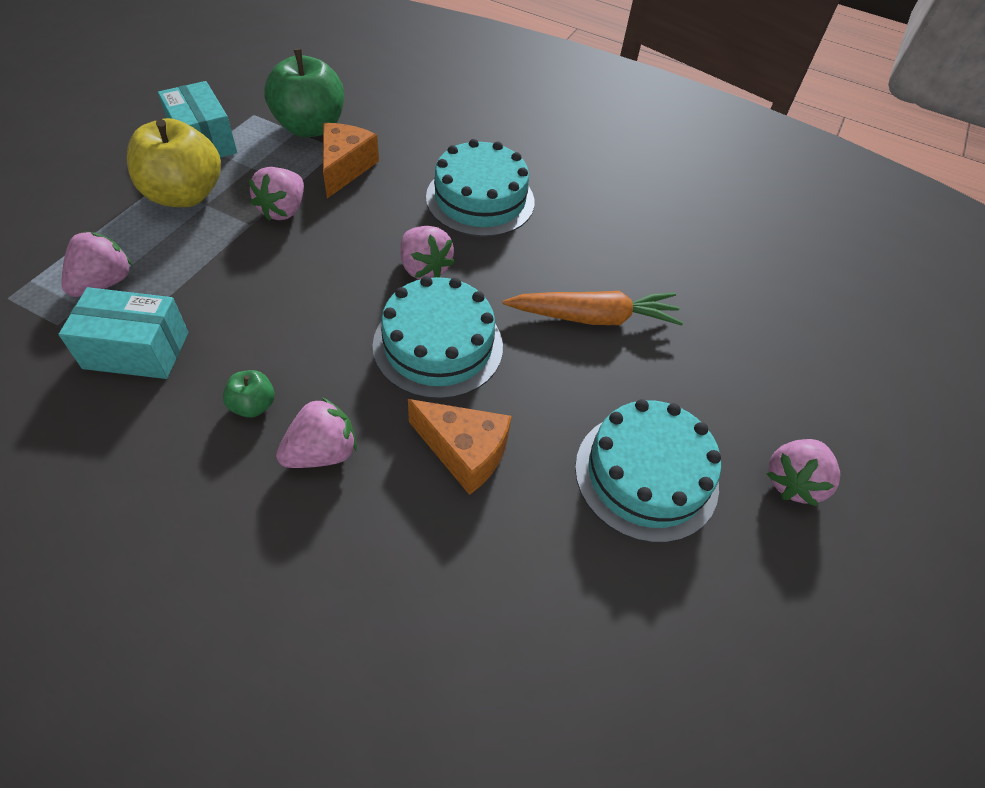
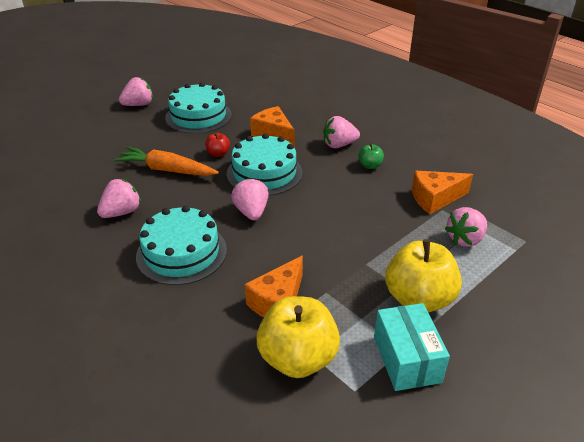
camera: 155 degrees left, 15 degrees down
(136, 350) = (435, 199): turquoise box -> orange cheese
(283, 210) = (339, 271): pink strawberry -> pink strawberry (121, 212)
(310, 127) = (298, 358): green apple -> yellow apple
(538, 372) = (218, 154): none -> red apple

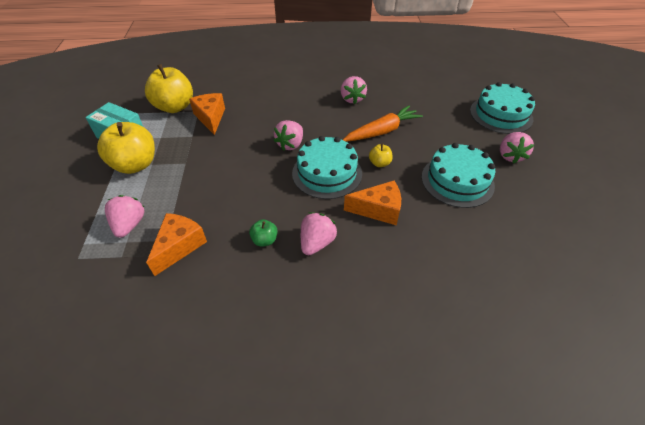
camera: 130 degrees right, 10 degrees up
(181, 253) = (289, 105): turquoise cake -> turquoise cake (501, 114)
(218, 154) = (379, 163): red apple -> yellow apple
(251, 212) = (290, 144): pink strawberry -> pink strawberry turned 90 degrees clockwise

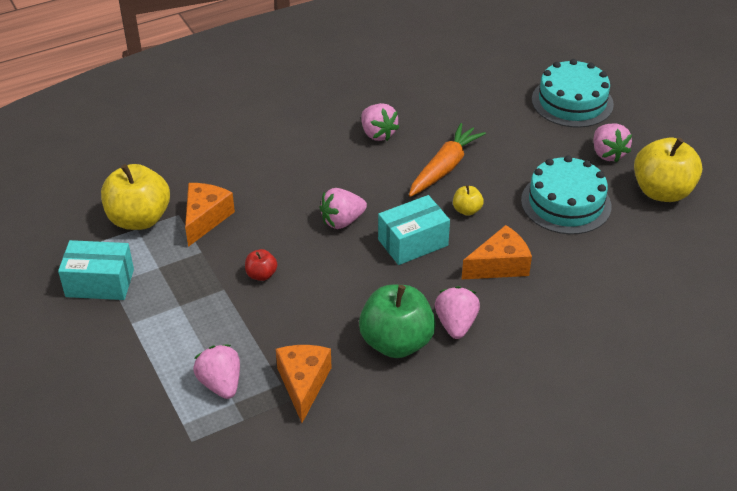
camera: 25 degrees left, 5 degrees down
(135, 164) = (158, 313): yellow apple -> yellow apple (662, 191)
(210, 118) = (205, 218): orange cheese -> orange cheese turned 60 degrees clockwise
(214, 162) = (261, 275): none -> red apple
(264, 240) = (396, 342): green apple -> green apple, size x2.17
(290, 144) = (342, 221): pink strawberry -> pink strawberry turned 60 degrees clockwise
(327, 173) = (413, 242): turquoise cake -> turquoise box

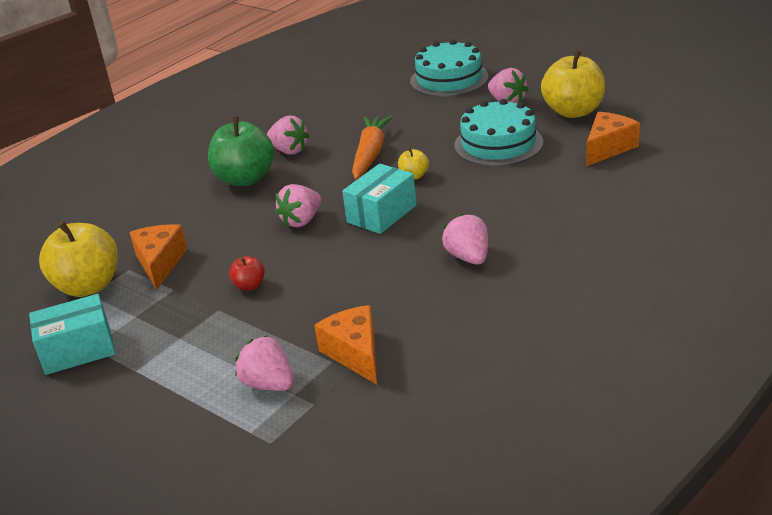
camera: 20 degrees left, 10 degrees down
(396, 342) = (423, 289): green apple -> green apple (245, 179)
(499, 265) = (475, 203): orange cheese -> orange cheese (608, 148)

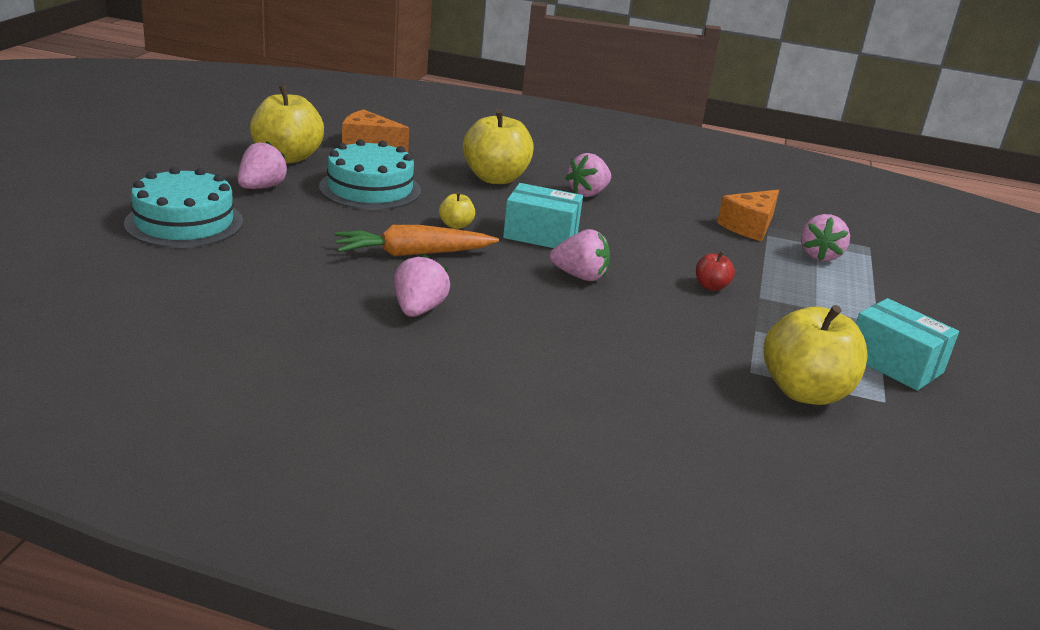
camera: 120 degrees left, 5 degrees down
(160, 263) = (722, 351): orange cheese -> none
(245, 179) = (506, 330): green apple -> none
(516, 207) = (495, 178): none -> yellow apple

